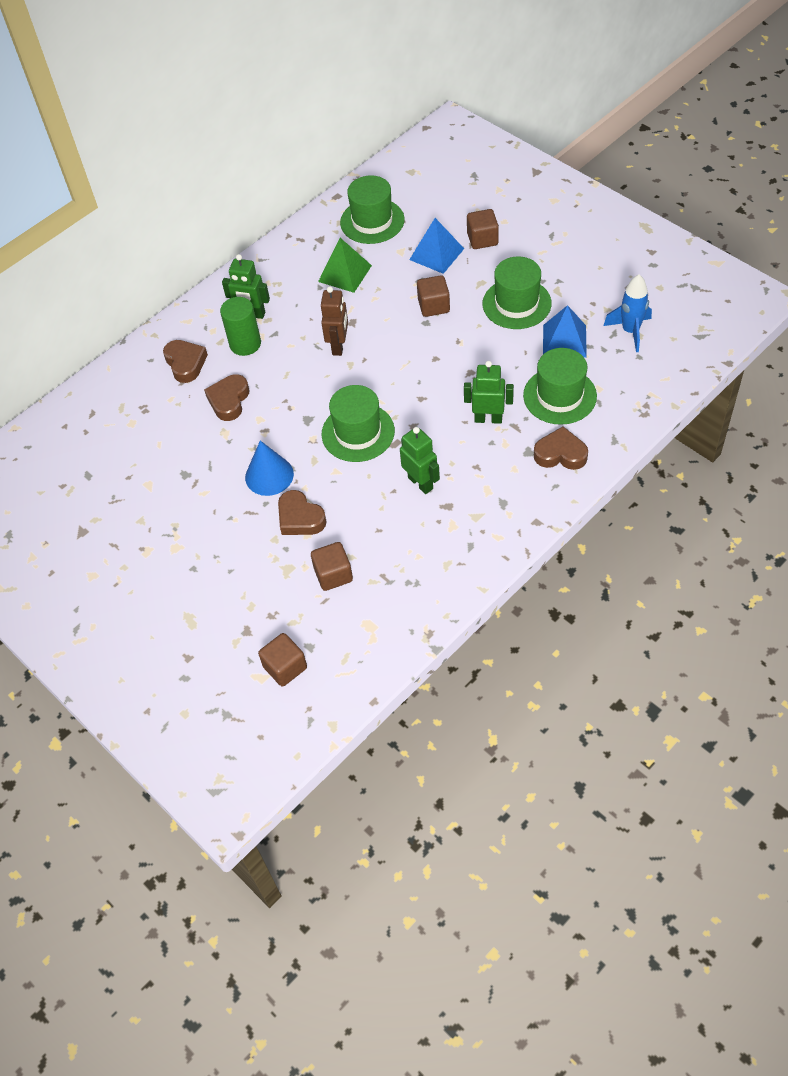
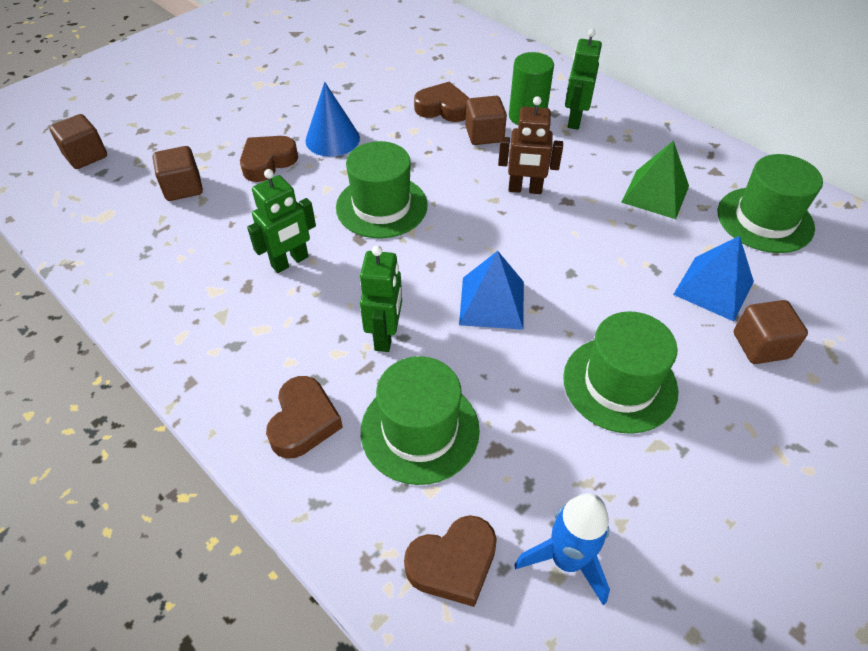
camera: 85 degrees right, 5 degrees down
(185, 363) = (498, 78): brown heart -> brown heart (453, 564)
(433, 306) = (604, 282): brown cube -> brown cube (484, 135)
(564, 341) = (539, 446): blue pyramid -> blue pyramid (492, 302)

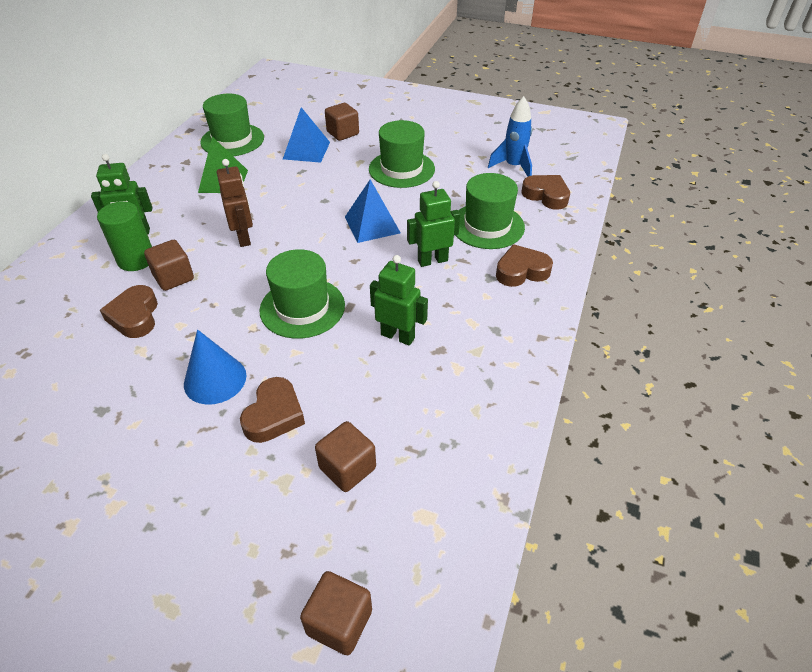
camera: 115 degrees left, 5 degrees down
(268, 162) = (274, 415): brown heart -> brown heart turned 90 degrees counterclockwise

